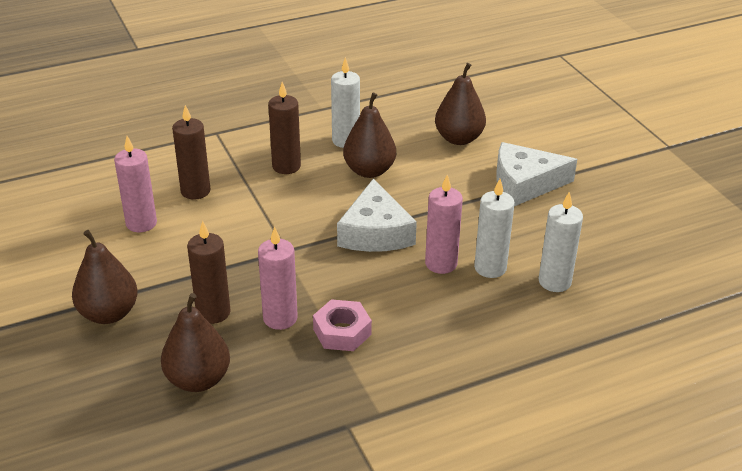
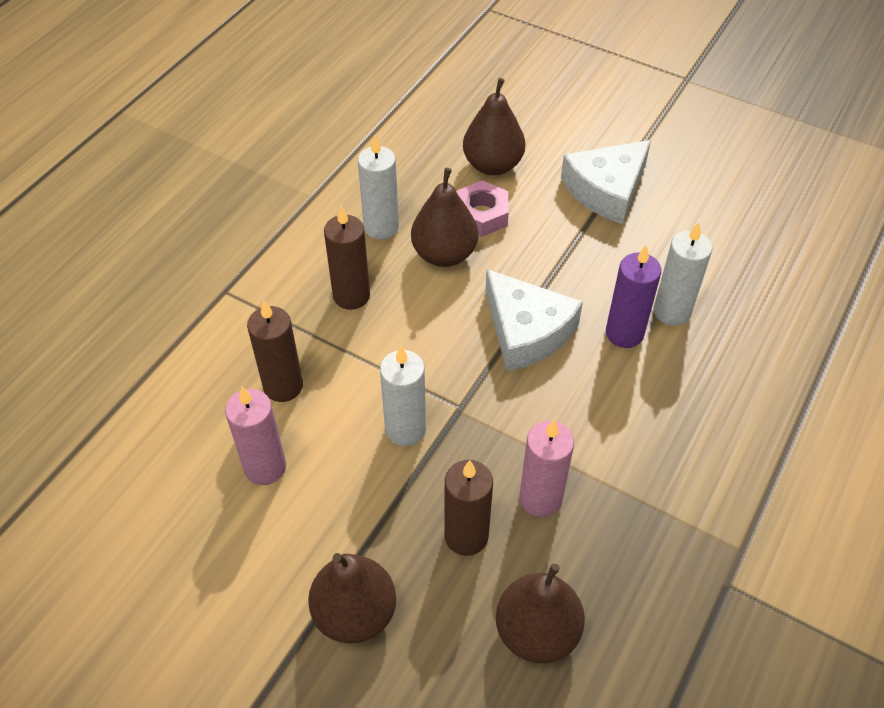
camera: 35 degrees left, 15 degrees up
(342, 332) = (615, 475): pink nut -> pink nut (481, 215)
(441, 264) = (624, 333): pink candle -> purple candle
(554, 282) = (740, 294): white candle -> white candle (405, 429)

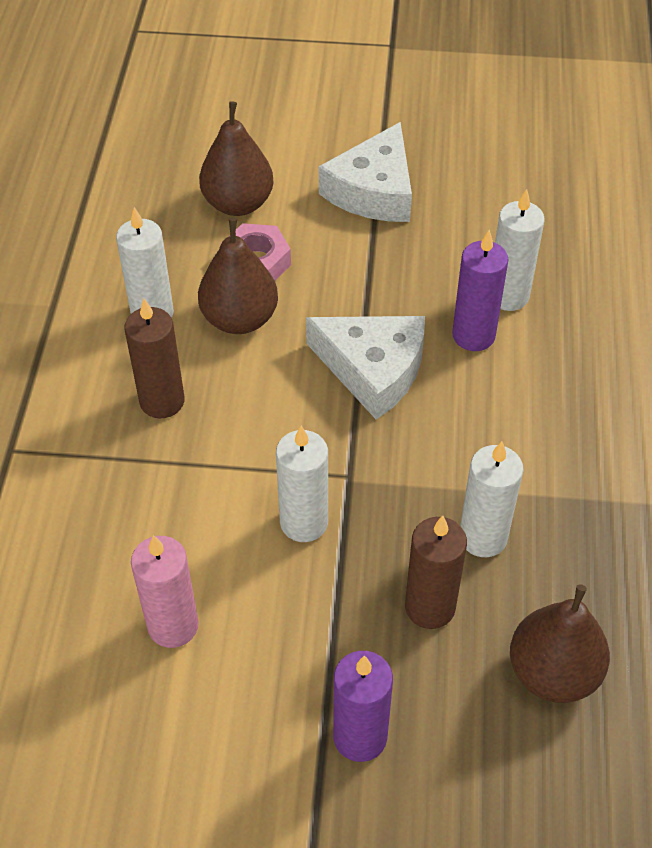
camera: 25 degrees left, 0 degrees up
(283, 386) = (141, 529): brown candle -> none
(355, 613) = (360, 737): brown pear -> purple candle
(540, 498) = (483, 537): pink candle -> white candle

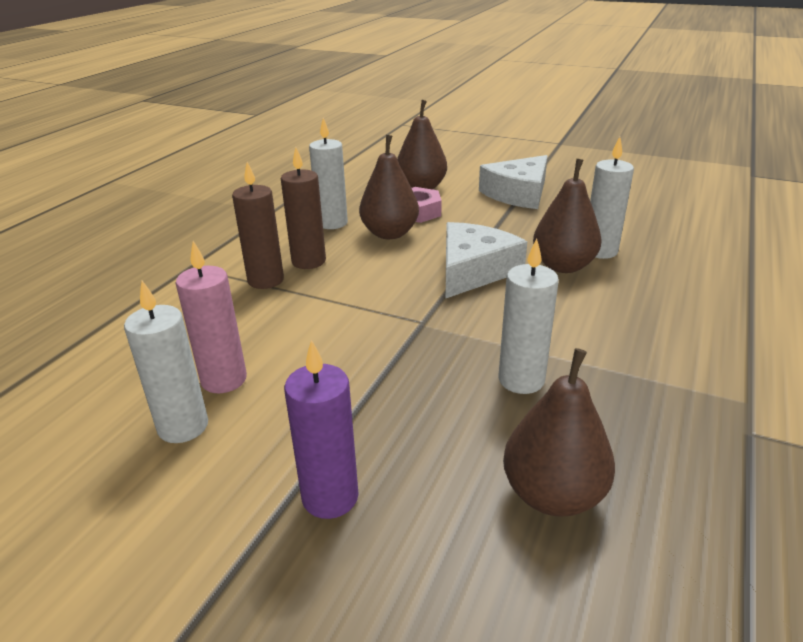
camera: 20 degrees right, 20 degrees down
(304, 522) = (370, 341): white candle -> white candle (183, 426)
(373, 369) = (474, 270): white cheese -> white cheese turned 105 degrees counterclockwise
(430, 607) = (449, 416): brown candle -> brown candle (265, 280)
(473, 335) = (563, 266): purple candle -> brown pear

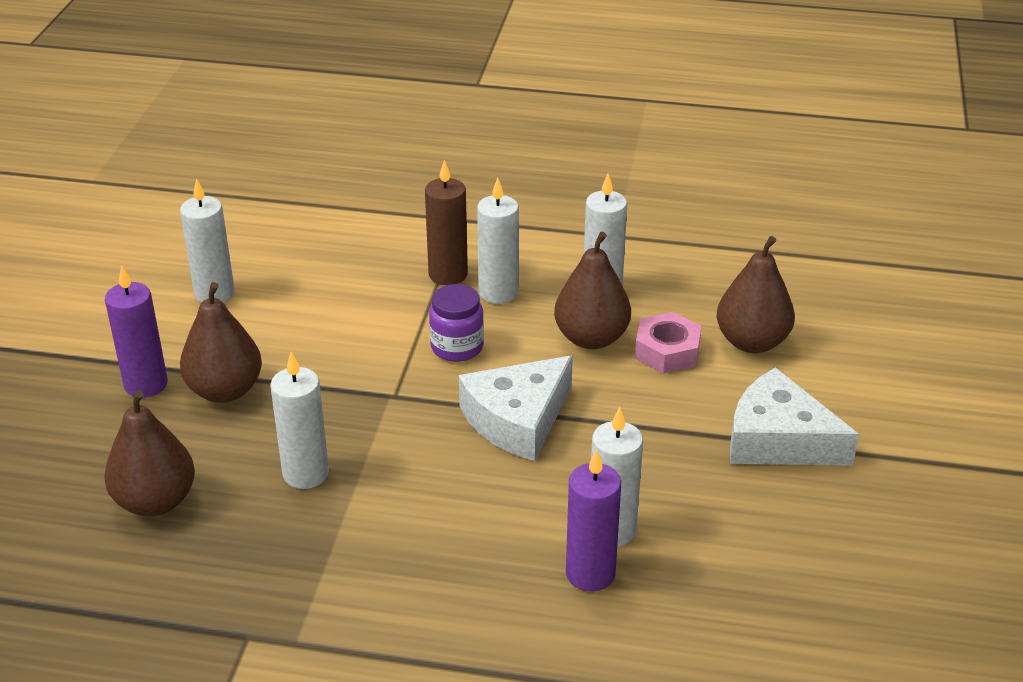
camera: 75 degrees right, 5 degrees up
(224, 379) = (276, 296): pink candle -> none
(308, 261) = (498, 292): brown candle -> white candle
(370, 286) = (457, 347): none -> purple jar
(474, 270) = (518, 419): white cheese -> white cheese turned 120 degrees clockwise
(563, 266) = (555, 495): brown pear -> brown pear (225, 390)
(644, 263) = (590, 573): none -> purple candle

